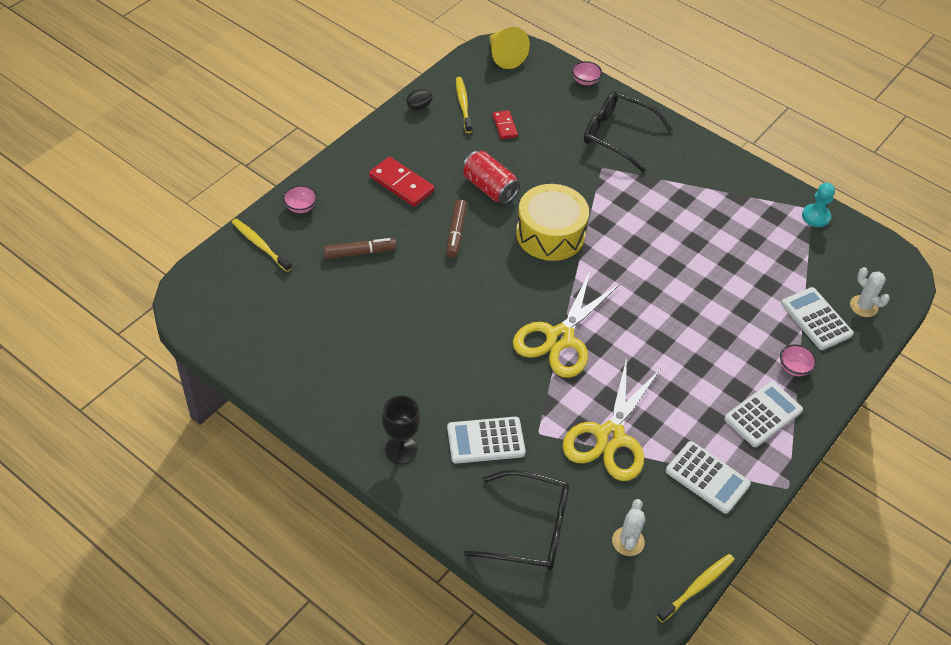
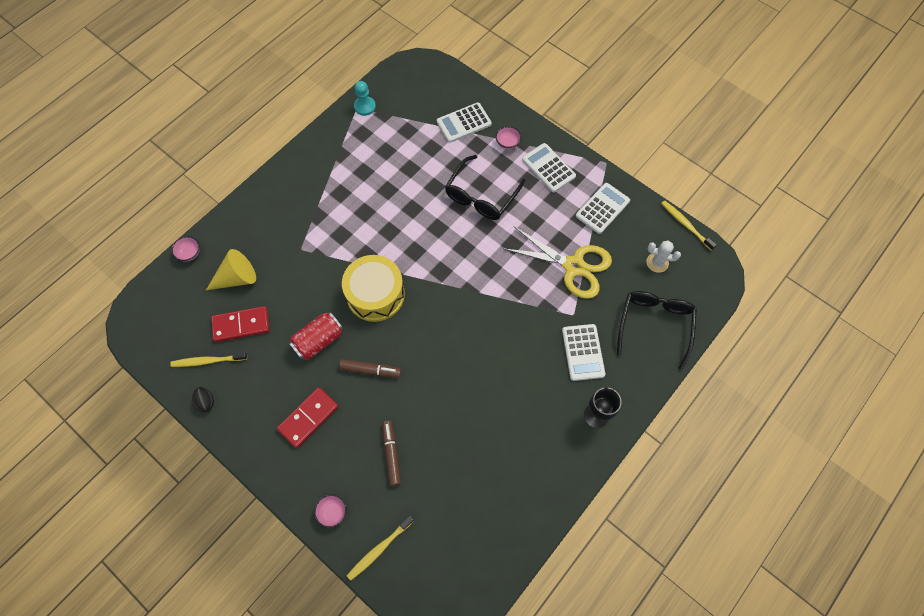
camera: 85 degrees left, 15 degrees up
(504, 56) = (144, 322): yellow cone -> yellow cone (237, 278)
(505, 126) = (241, 325): red domino -> red domino, size x1.66
(560, 338) = (484, 294): yellow scissors -> none
(618, 136) = (263, 233): black glasses -> black glasses (481, 195)
(863, 306) = (452, 93): white cactus -> none

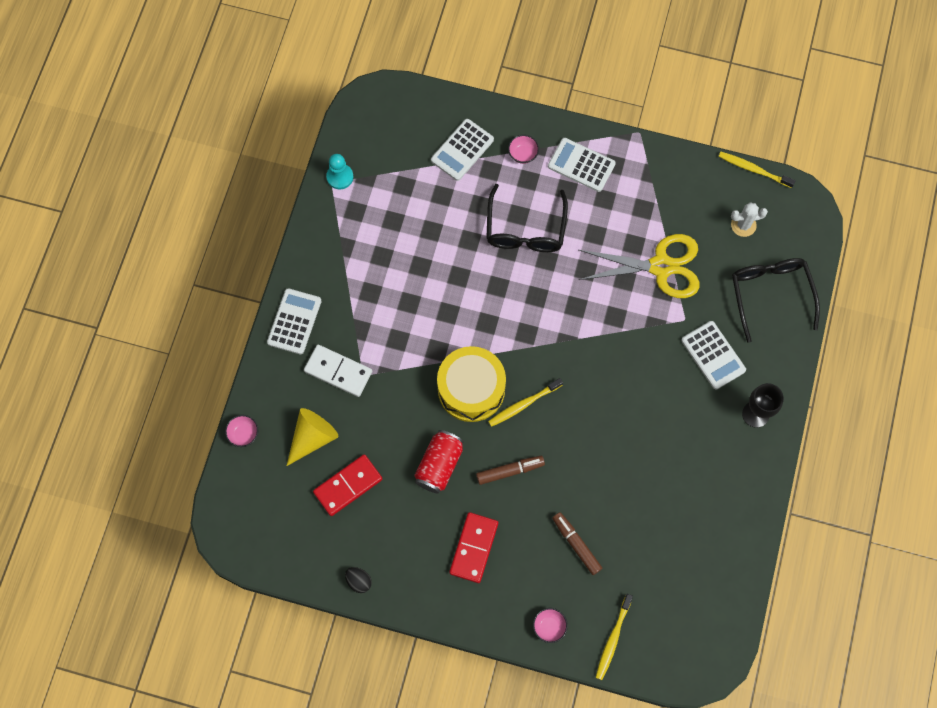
camera: 25 degrees left, 5 degrees up
(208, 361) = (335, 539): yellow toothbrush -> yellow toothbrush (523, 404)
(284, 239) = (338, 371): none -> white domino
(602, 208) = (660, 188): white calculator -> white calculator (294, 321)

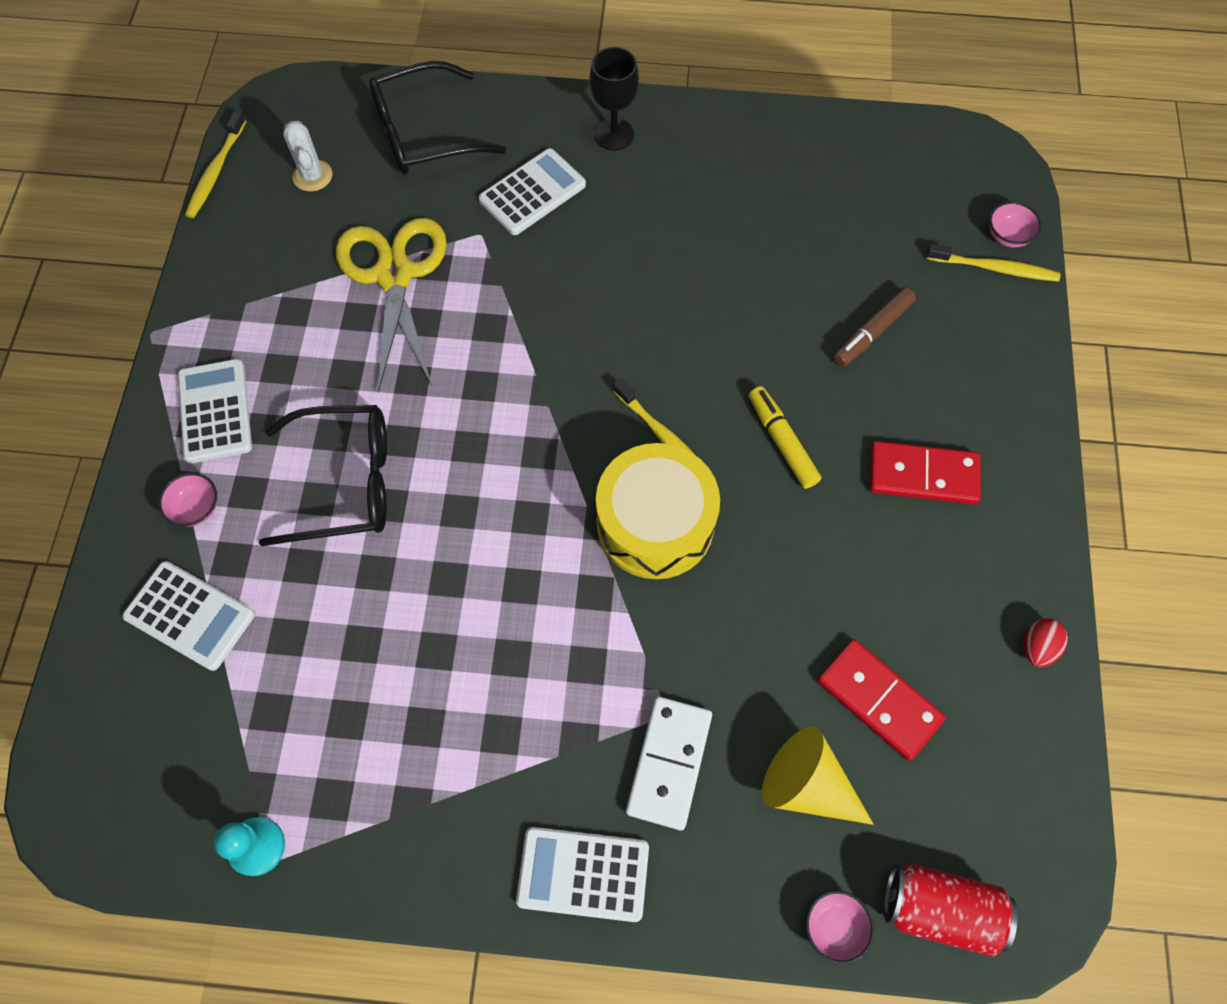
camera: 100 degrees left, 5 degrees down
(359, 581) = (1037, 647): black egg -> red egg
(439, 465) = (801, 551): red can -> red can (939, 909)
(510, 471) = (782, 441): brown marker -> yellow marker
(549, 627) = (1007, 351): pink bowl -> pink bowl (1007, 236)
(581, 165) = (215, 411): white calculator -> white calculator turned 150 degrees clockwise

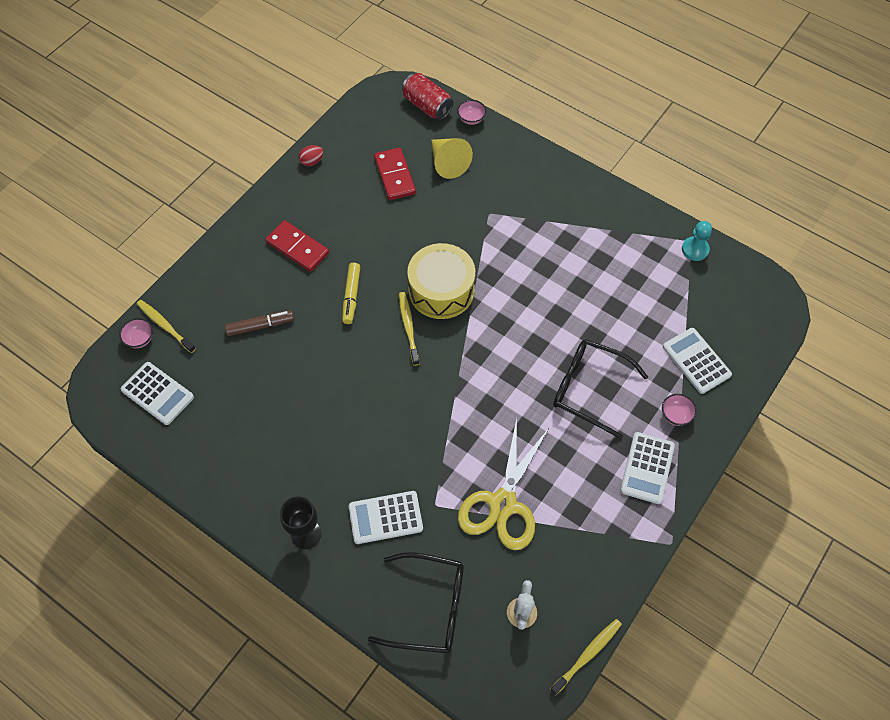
camera: 150 degrees left, 5 degrees down
(583, 873) = (559, 178): white calculator -> white calculator (157, 394)
(669, 763) = (499, 196): white domino -> none

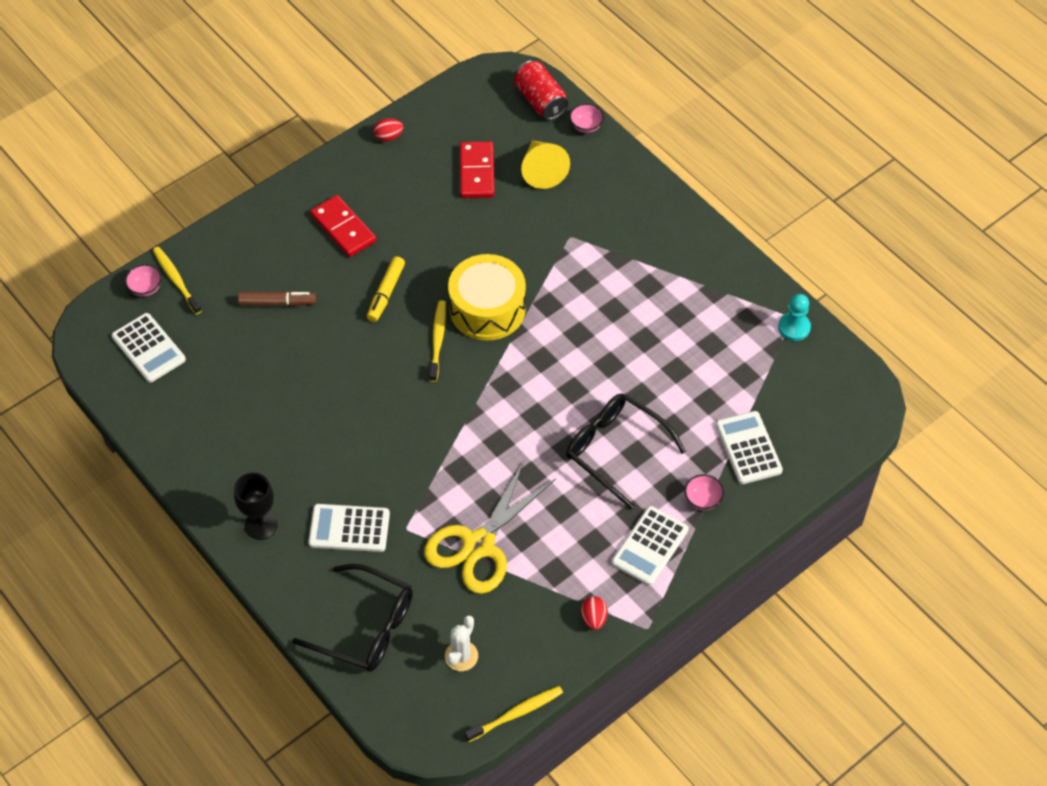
camera: 15 degrees right, 5 degrees down
(623, 547) = (593, 618): none -> red egg

